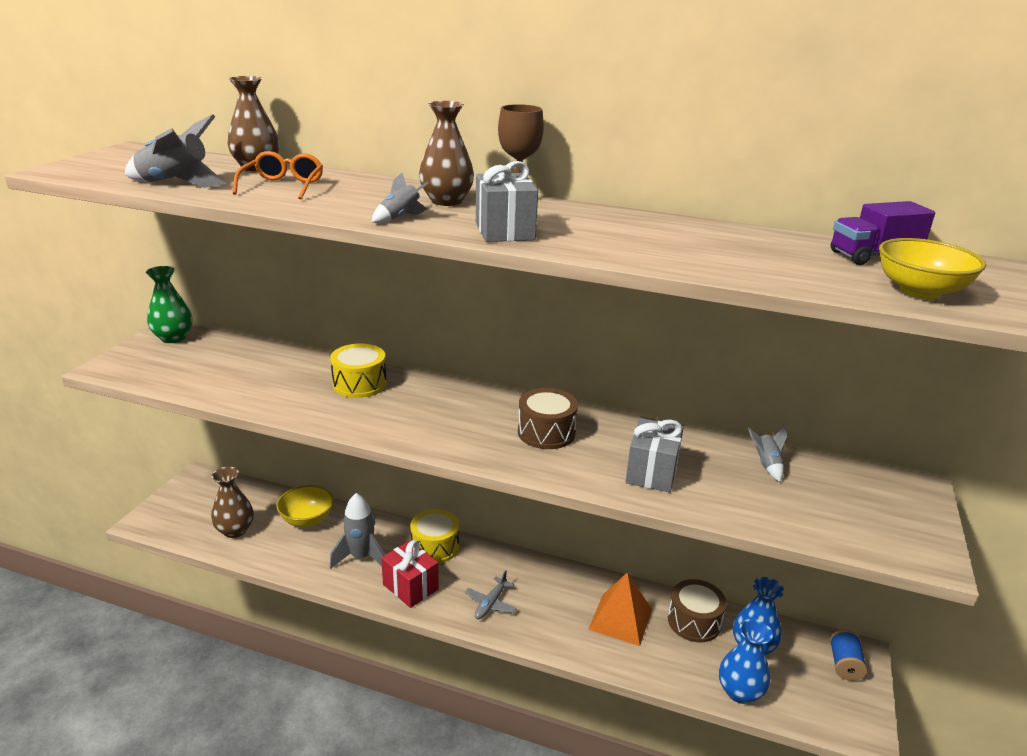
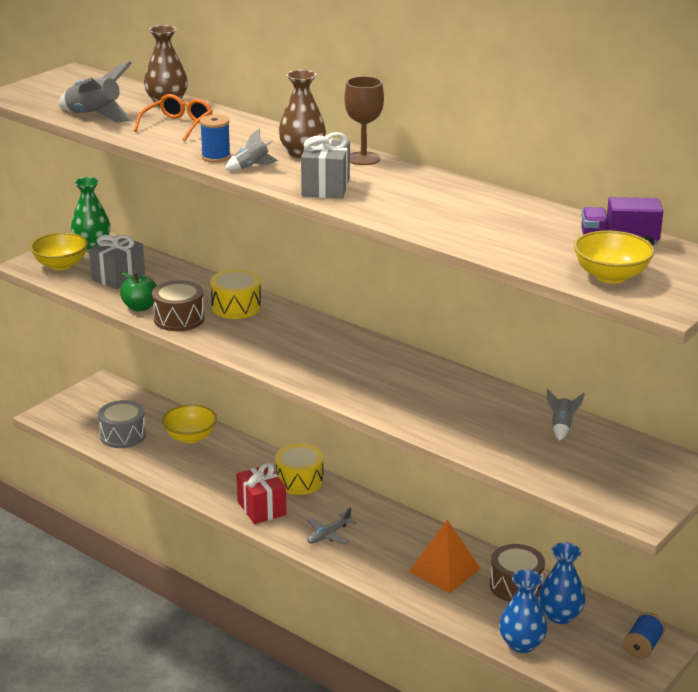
camera: 20 degrees right, 0 degrees up
(144, 364) = (61, 265): none -> yellow bowl
(235, 530) = (123, 435): brown vase -> grey drum
(253, 399) = (140, 307): none -> green apple
(350, 212) = (216, 157): none -> blue spool
(361, 557) = (227, 477): grey rocket -> none
(546, 432) = (378, 371): brown drum -> brown drum (179, 319)
(651, 472) = (449, 416): grey gift -> grey gift (118, 277)

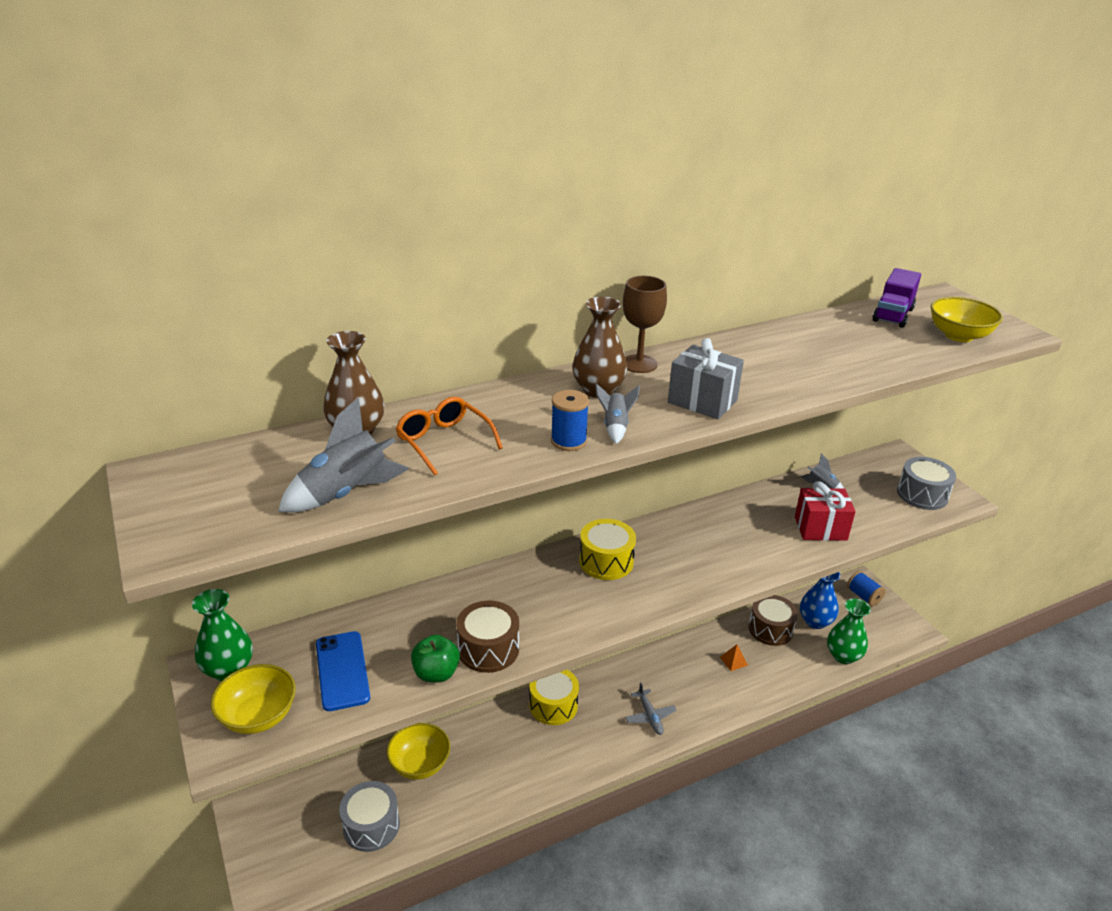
camera: 65 degrees left, 5 degrees up
(118, 277) = (342, 670): grey gift -> blue phone
(236, 307) = (493, 597): yellow drum -> yellow drum (606, 561)
(261, 508) = (582, 750): red gift -> red gift (820, 528)
(445, 570) = (733, 661): orange pyramid -> orange pyramid, size x0.45
(521, 644) = (843, 656): blue vase -> green vase
(620, 490) = (922, 495): none -> grey drum

